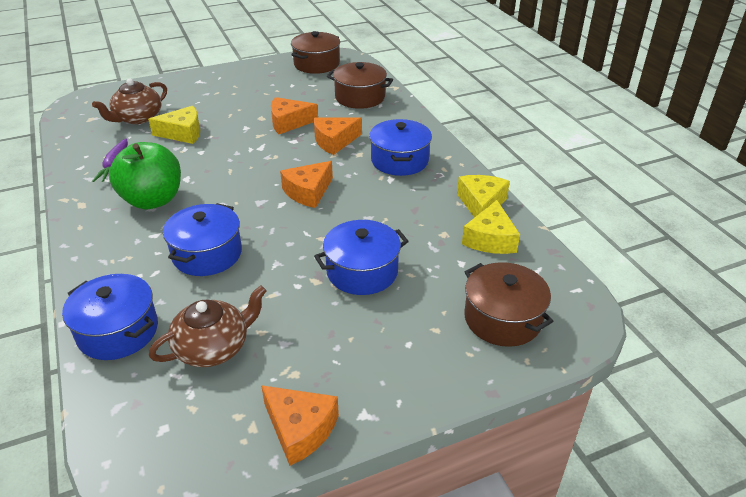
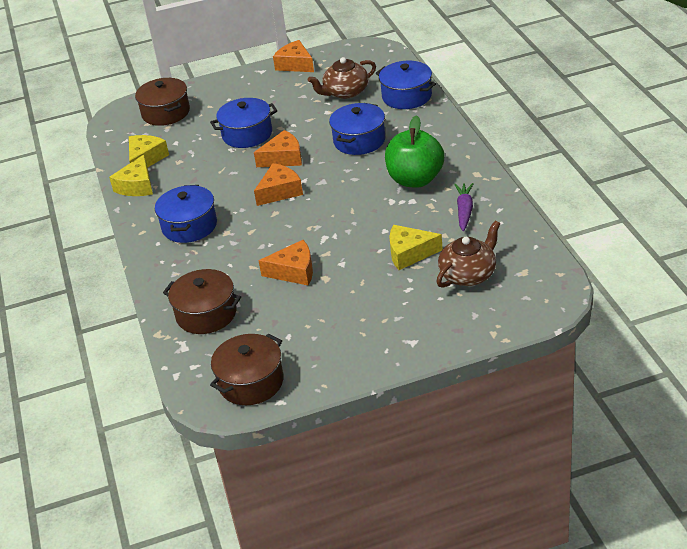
camera: 170 degrees left, 0 degrees up
(334, 141) = (248, 247): orange cheese -> orange cheese (283, 158)

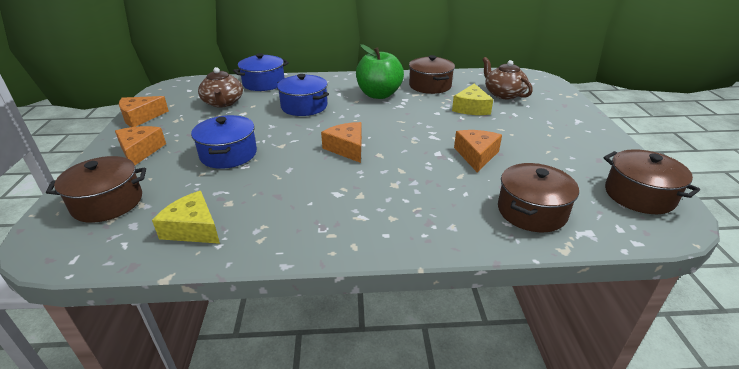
camera: 80 degrees left, 5 degrees down
(137, 186) = (247, 242): yellow cheese -> none
(189, 226) = (367, 207): blue pot -> none
(283, 158) = (293, 140): orange cheese -> orange cheese (140, 151)
(464, 211) = (430, 86): purple carrot -> brown pot

